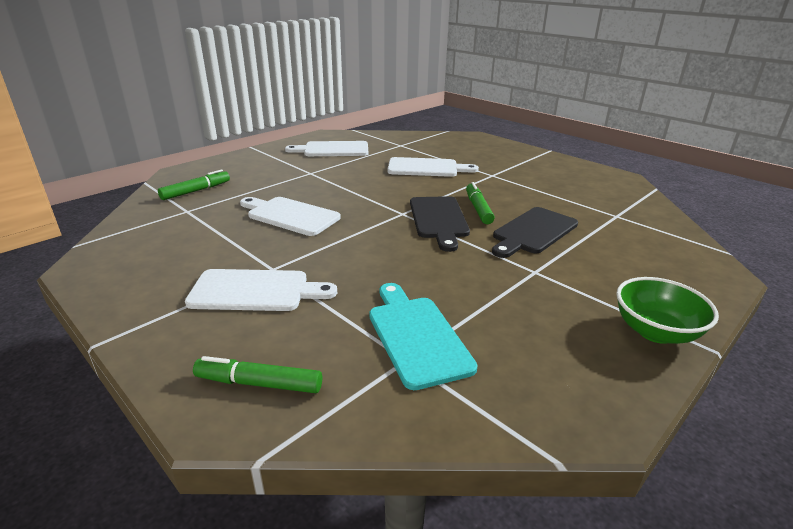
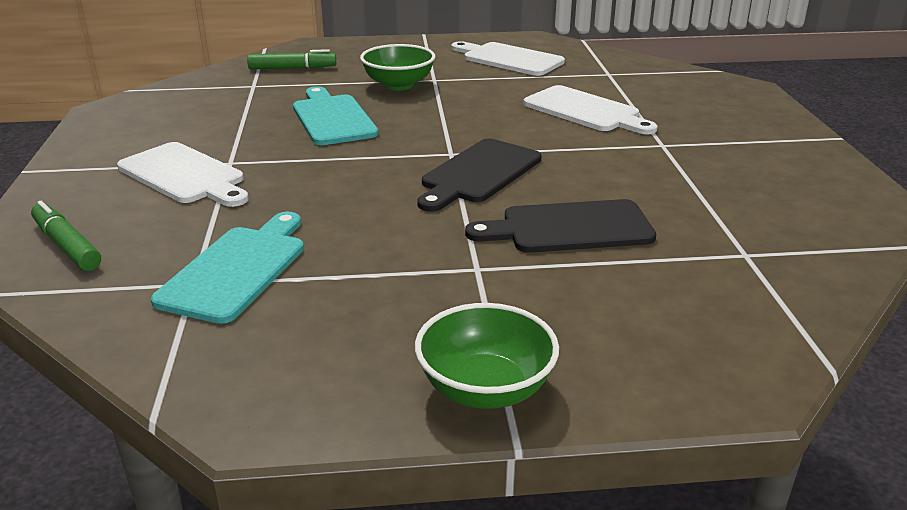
camera: 40 degrees right, 0 degrees up
(290, 215) = (332, 118): white cutting board -> turquoise cutting board
(294, 182) = (398, 85): none -> green bowl
(478, 208) = (553, 178): green marker -> none

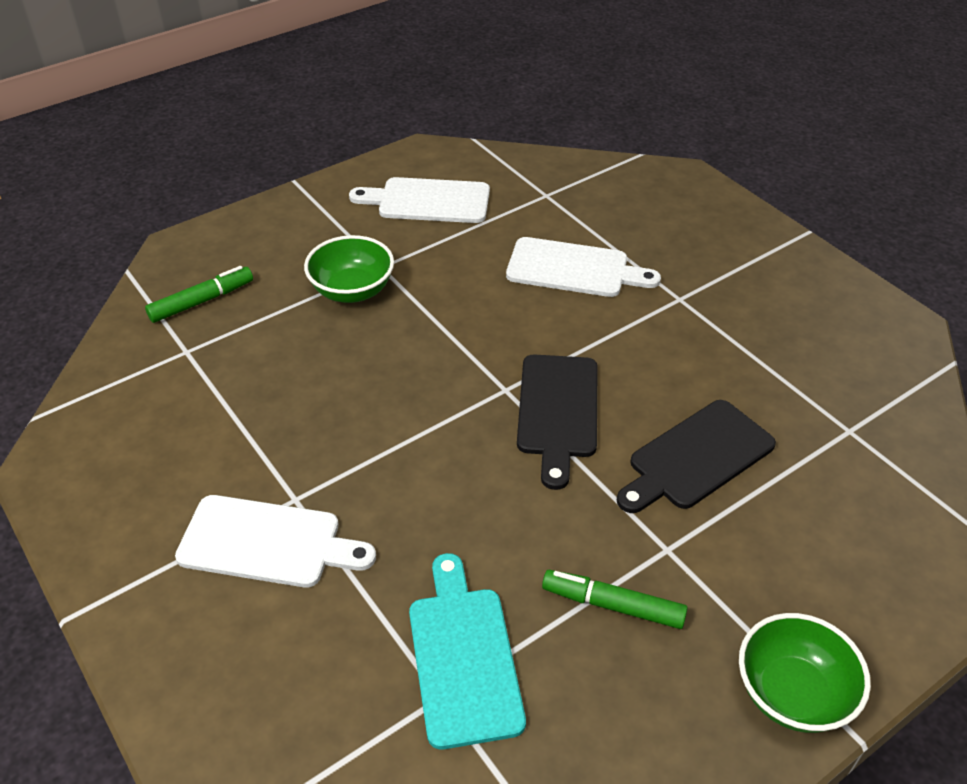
camera: 30 degrees left, 15 degrees up
(67, 245) = (256, 711): green marker -> green marker (613, 605)
(332, 118) = (335, 378): turquoise cutting board -> none

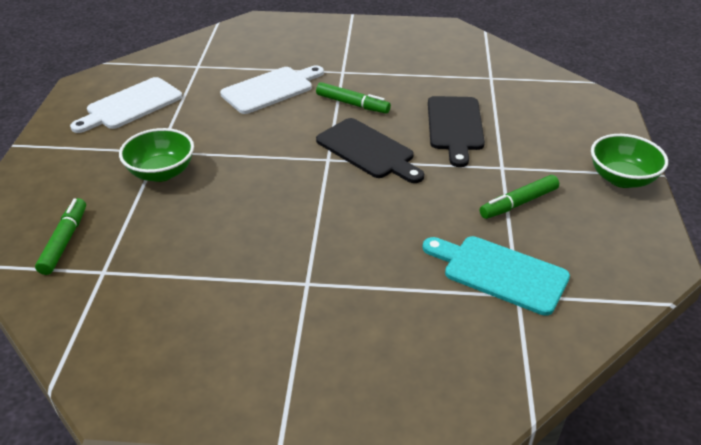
camera: 50 degrees left, 5 degrees down
(267, 543) = (328, 313): white cutting board -> none
(628, 345) = (352, 104): none -> green marker

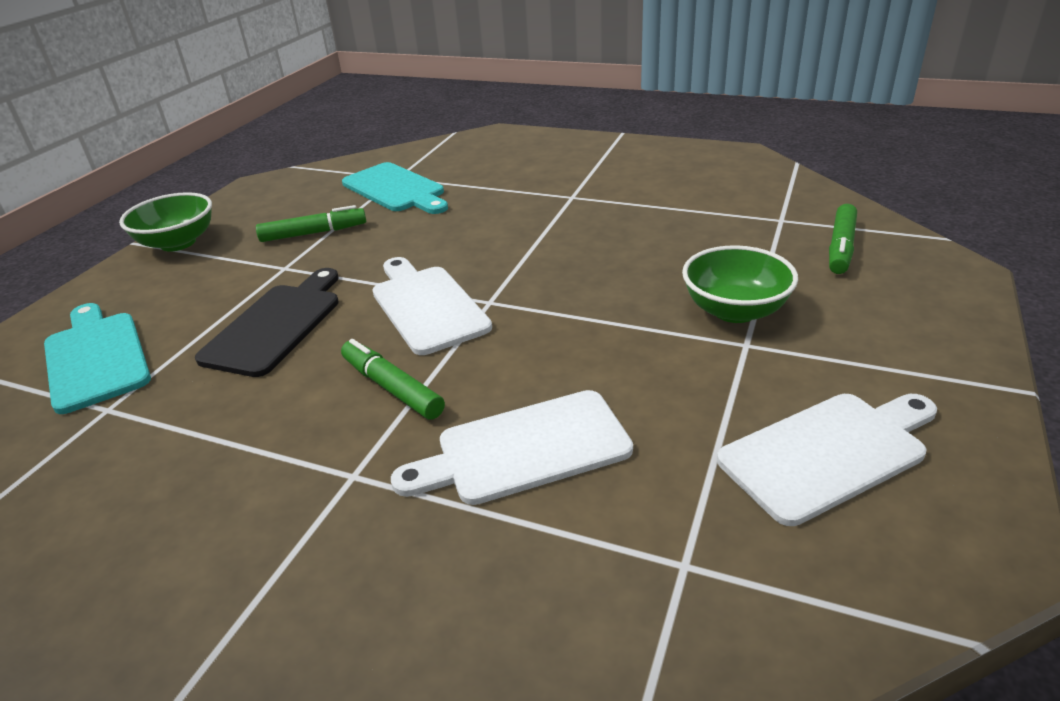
camera: 160 degrees left, 5 degrees down
(368, 151) = (427, 306): black cutting board -> white cutting board
(538, 96) = (96, 357): none -> turquoise cutting board

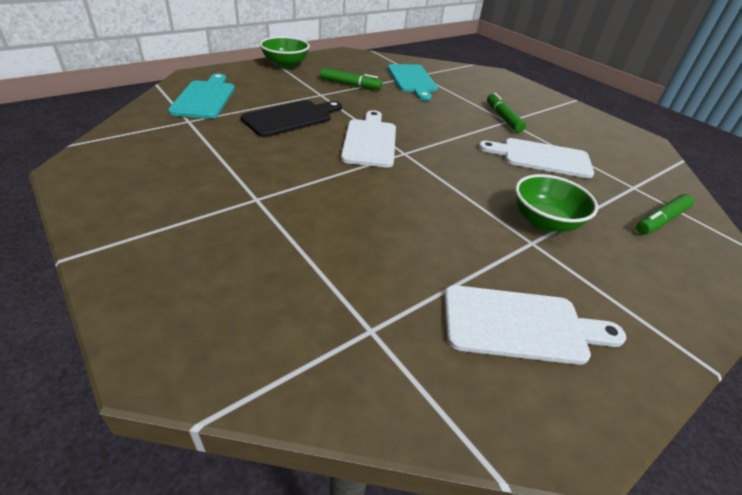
camera: 25 degrees right, 5 degrees up
(392, 388) = (314, 170): green marker -> green marker (503, 118)
(524, 449) = (347, 230): white cutting board -> white cutting board (541, 158)

